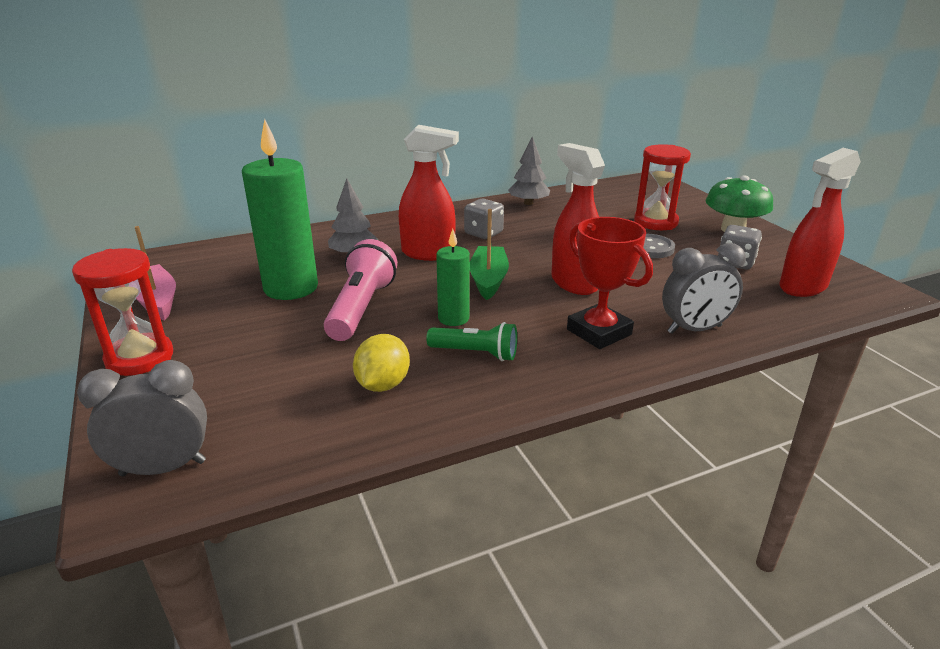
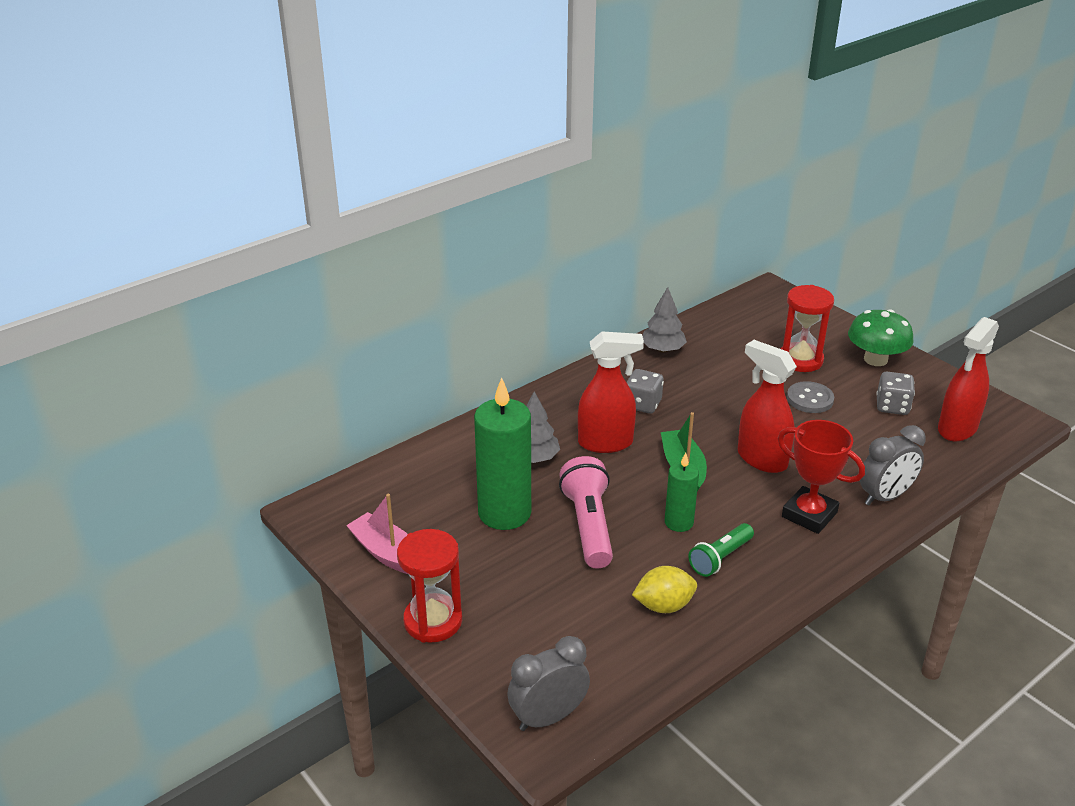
camera: 15 degrees left, 5 degrees up
(383, 384) = (664, 606): yellow lemon -> yellow lemon turned 75 degrees clockwise
(476, 353) = (720, 558): green flashlight -> green flashlight turned 135 degrees clockwise

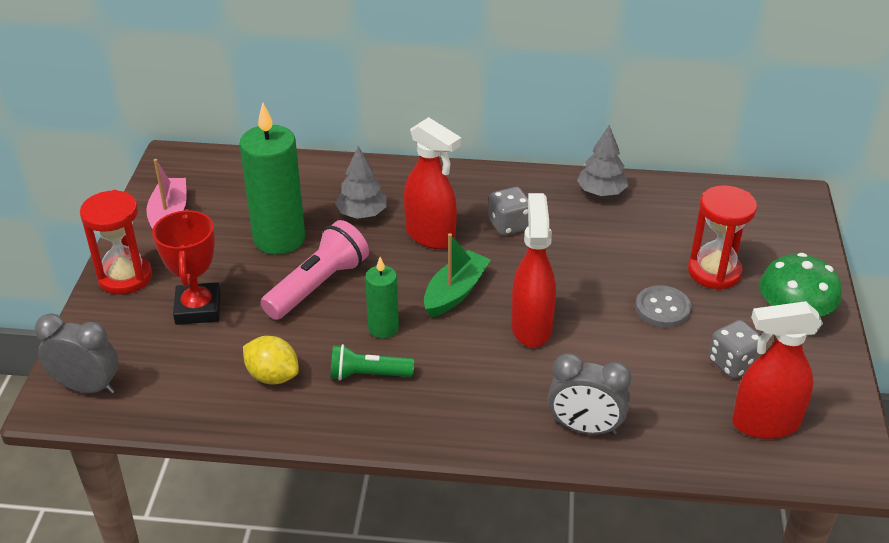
camera: 45 degrees right, 5 degrees up
(809, 514) = (493, 395): red trophy -> red trophy (198, 308)

